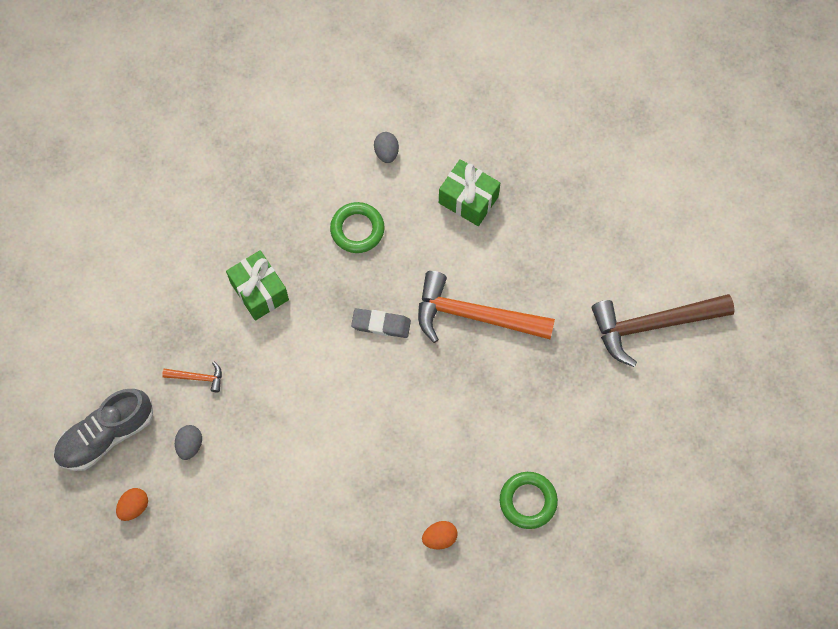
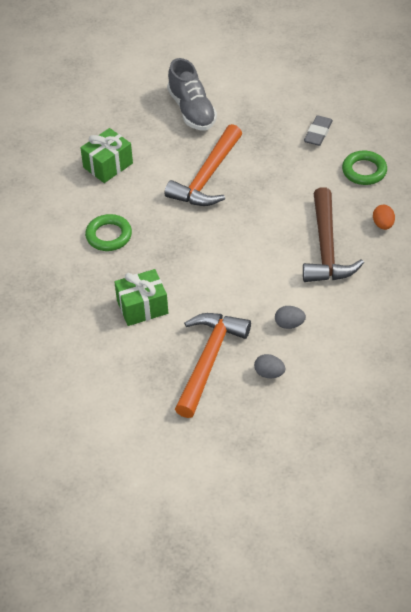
camera: 75 degrees left, 20 degrees down
(106, 435) = (245, 434): grey shoe -> grey shoe (192, 110)
(134, 507) = (316, 421): orange egg -> none
(198, 377) = (208, 360): orange hammer -> orange hammer, size x2.34
(381, 324) = (197, 233): grey eraser -> grey eraser (318, 133)
(386, 152) = (47, 207): grey egg -> grey egg (289, 324)
(652, 325) = (245, 84): brown hammer -> brown hammer (326, 248)

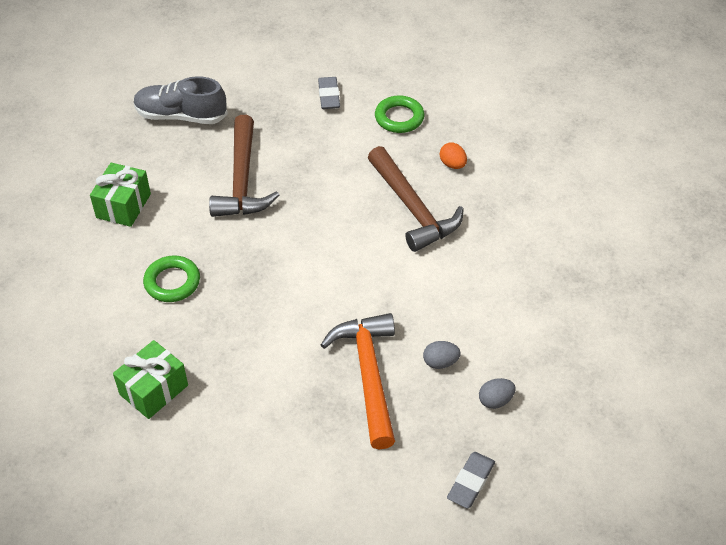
camera: 30 degrees left, 0 degrees up
(142, 307) = (259, 346): green gift -> green gift (154, 390)
(192, 110) = (181, 116): grey shoe -> grey shoe turned 150 degrees clockwise
(207, 177) = (242, 180): orange hammer -> brown hammer
(234, 468) = (470, 482): none -> grey eraser
(289, 324) = (427, 302): grey egg -> grey egg (495, 400)

